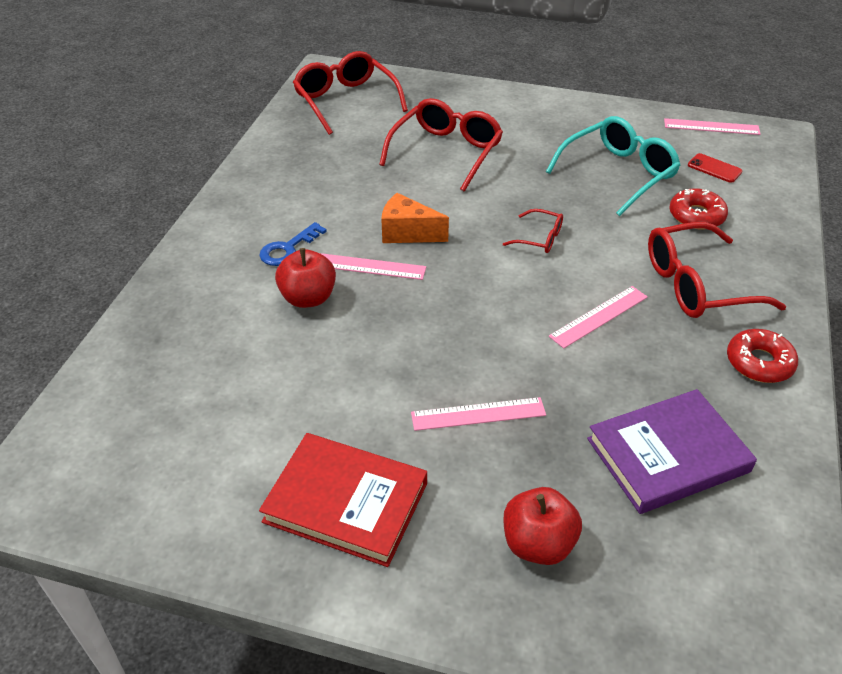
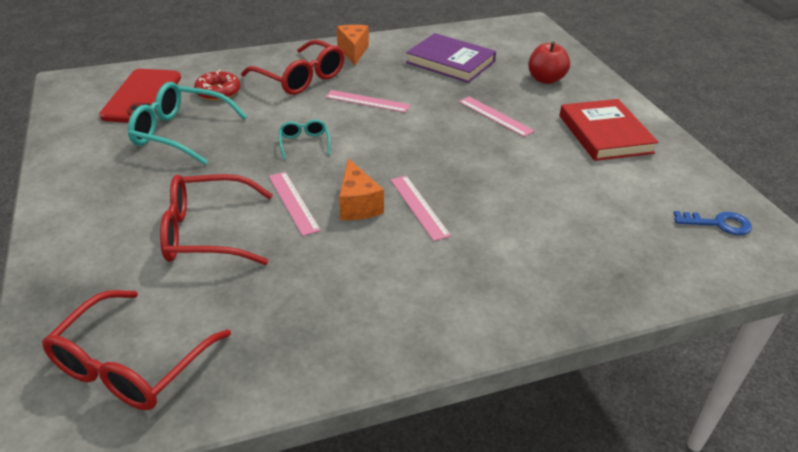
camera: 125 degrees left, 5 degrees down
(288, 248) = (445, 262): blue key -> blue key (718, 224)
(308, 298) = (486, 220): red apple -> none
(539, 238) = (304, 143): red glasses -> turquoise glasses
(711, 127) = (69, 109): pink ruler -> pink ruler (293, 202)
(714, 168) = (142, 96): red phone -> red phone, size x2.27
(759, 362) = (353, 52): red donut -> orange cheese

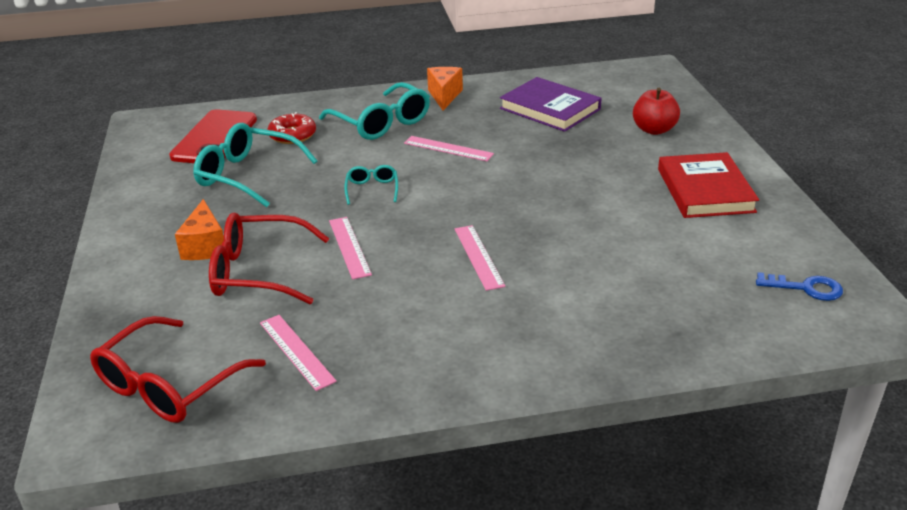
camera: 10 degrees right, 5 degrees down
(301, 78) = (382, 123): red glasses -> turquoise glasses
(357, 205) = (415, 252): orange cheese -> orange cheese (205, 246)
(495, 116) = (585, 168): pink ruler -> pink ruler (296, 351)

